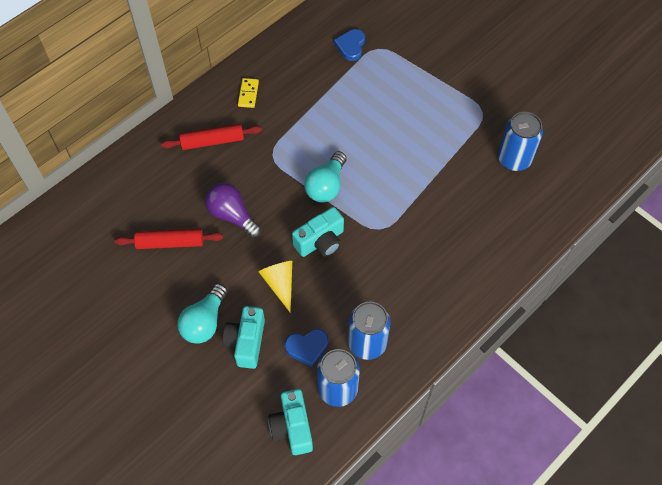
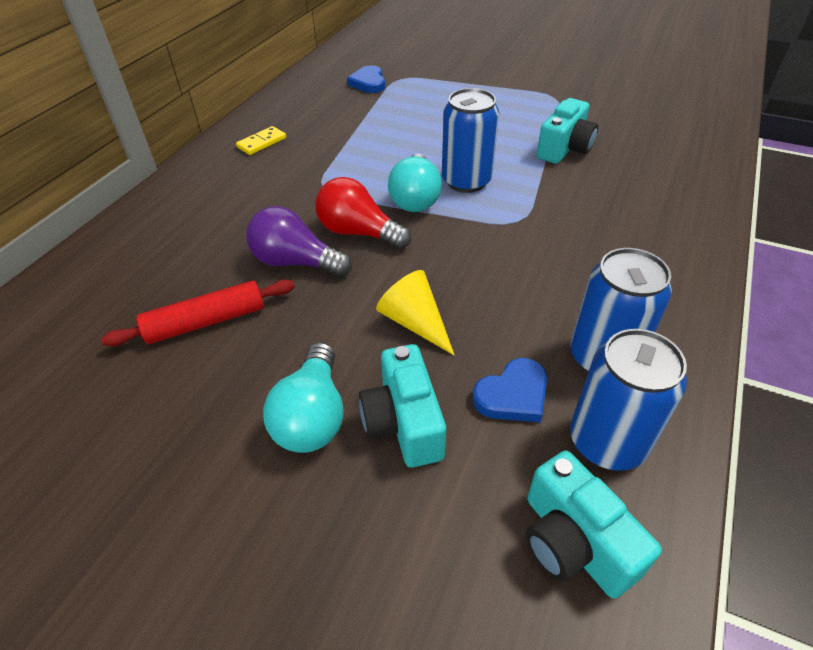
camera: 20 degrees left, 15 degrees down
(212, 141) = (230, 194): red rolling pin -> none
(248, 94) = (261, 143): yellow domino -> yellow domino turned 60 degrees clockwise
(278, 204) = (359, 232): none -> red light bulb
(320, 241) = (445, 255): turquoise camera -> turquoise camera (564, 149)
(514, 159) = (623, 122): blue can -> blue can (466, 181)

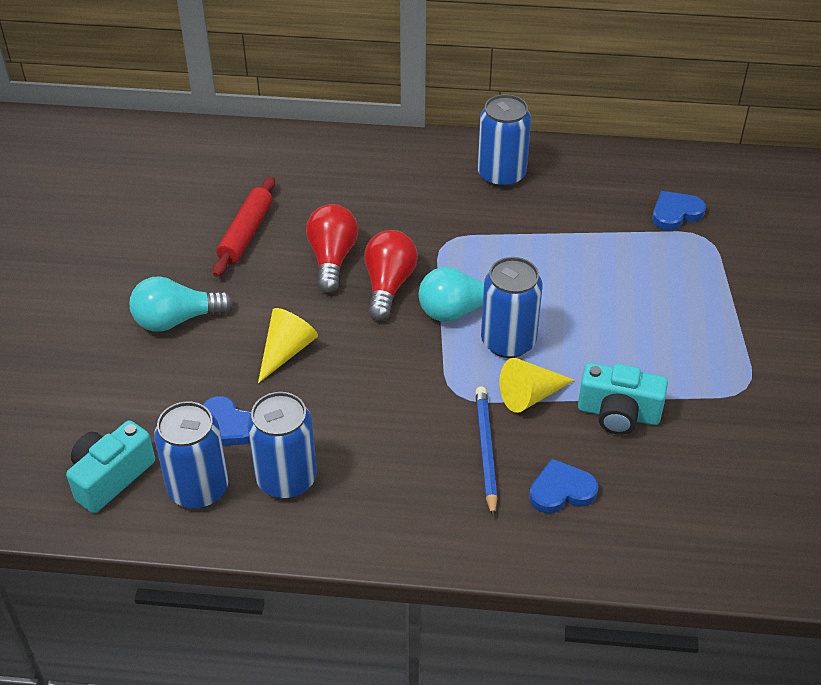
camera: 70 degrees right, 0 degrees up
(206, 322) = (246, 233): red rolling pin -> red rolling pin turned 60 degrees clockwise
(261, 143) = (501, 175): yellow domino -> blue can
(296, 262) = (332, 259): purple light bulb -> red light bulb
(403, 423) = (183, 369): turquoise camera -> none
(532, 183) = (530, 395): none -> yellow cone
(590, 218) = (486, 451): none -> blue pencil
(640, 190) = (561, 490): none -> blue heart

